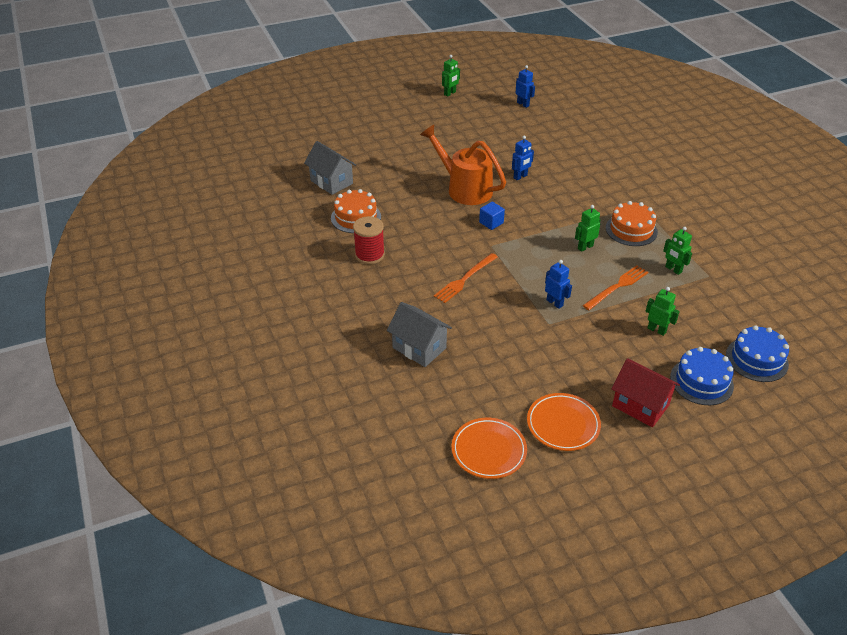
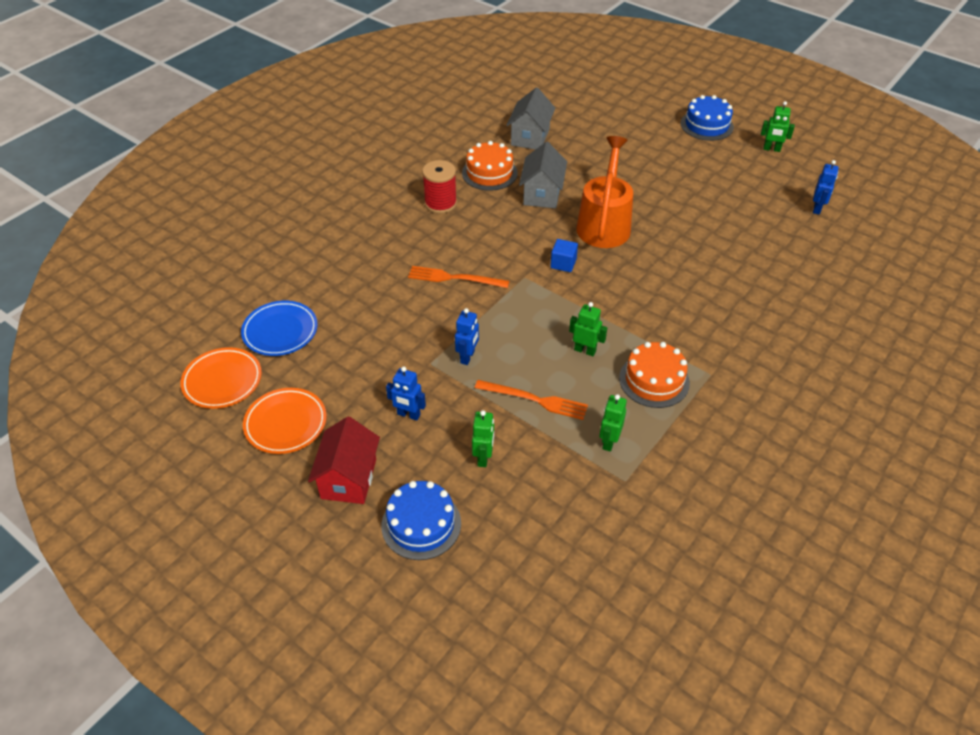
camera: 60 degrees right, 5 degrees up
(419, 348) = (332, 285): grey house -> grey house (542, 194)
(453, 396) = (280, 331): none -> blue plate
(520, 177) = (668, 256): blue robot -> blue robot (408, 415)
(756, 359) = (496, 571): blue cake -> blue cake (706, 125)

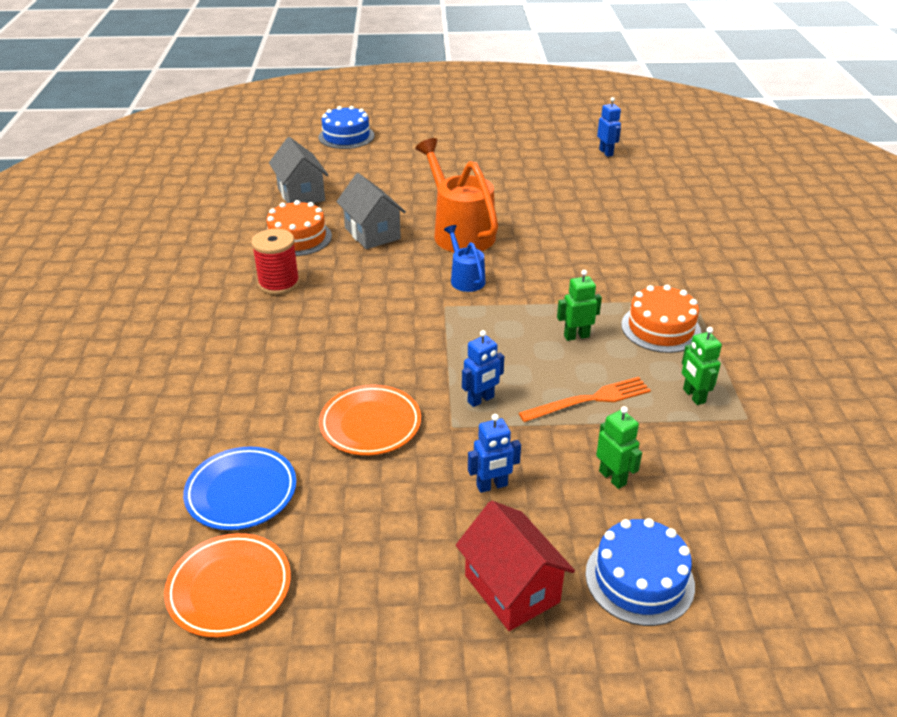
camera: 40 degrees left, 10 degrees down
(285, 423) = (369, 582): orange plate -> orange plate (370, 424)
(454, 278) = (378, 340): orange fork -> none
(467, 357) = (481, 400): blue robot -> blue robot turned 75 degrees clockwise
(563, 263) = (465, 278): blue cube -> blue watering can
(706, 125) = (447, 129): blue cake -> blue cake (346, 136)
(771, 149) = (519, 127): green robot -> none

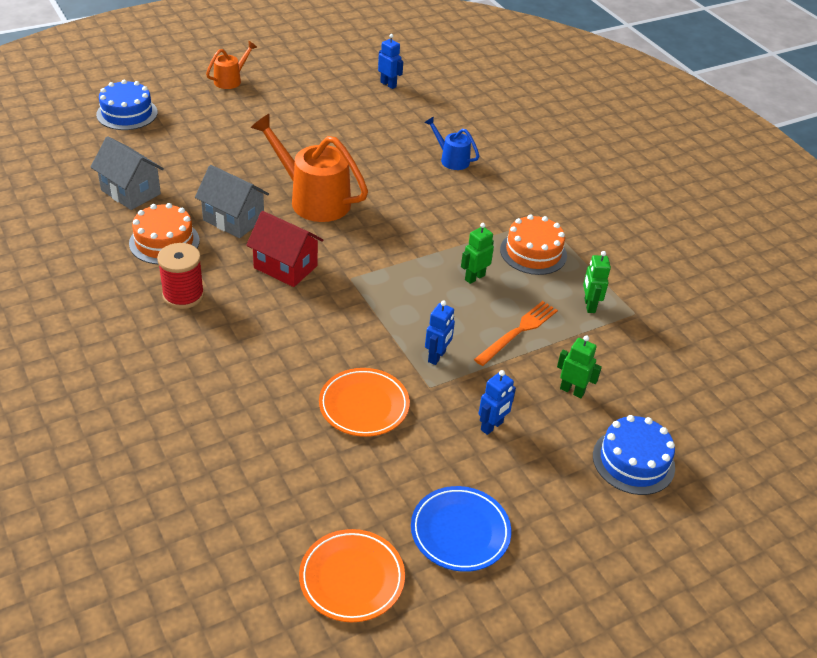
camera: 30 degrees left, 5 degrees up
(241, 492) = (301, 499): blue plate -> blue plate (460, 531)
(456, 126) = (231, 80): none -> orange watering can
(465, 278) = (349, 246): blue watering can -> blue watering can (451, 159)
(512, 589) = (555, 500): red house -> red house (285, 267)
(693, 396) = (589, 305): green robot -> green robot turned 45 degrees clockwise

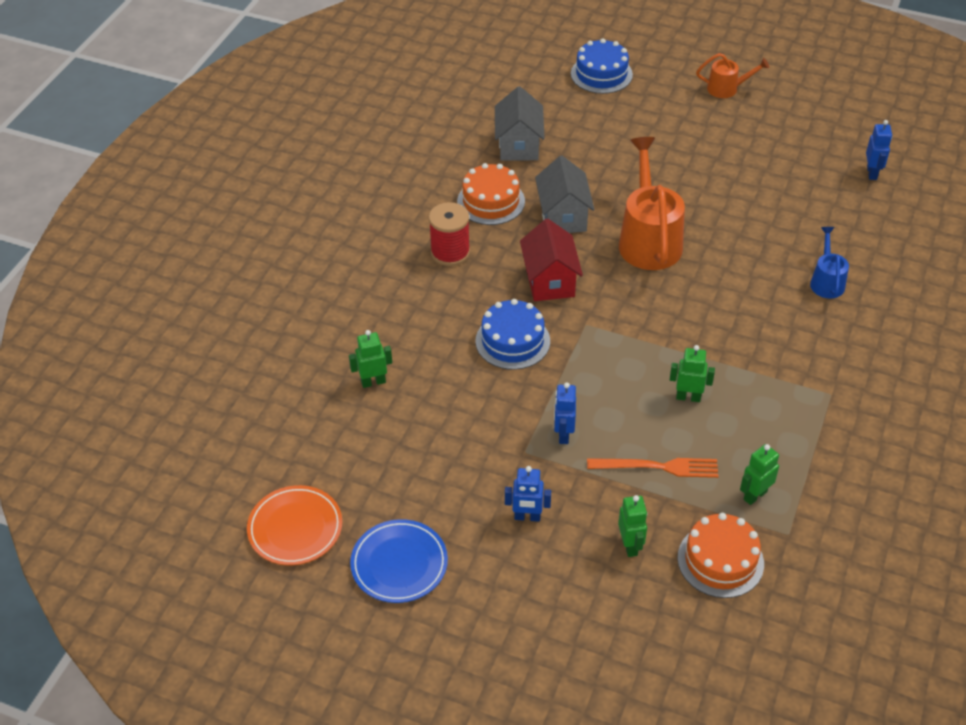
camera: 55 degrees right, 5 degrees up
(256, 425) = (373, 382): none -> green robot
(364, 405) = (460, 426): orange plate -> none
(437, 356) = (563, 434): blue robot -> blue robot turned 105 degrees clockwise
(533, 252) = (775, 414): orange cake -> orange cake (720, 560)
(633, 461) = (595, 636): blue cake -> blue cake (512, 341)

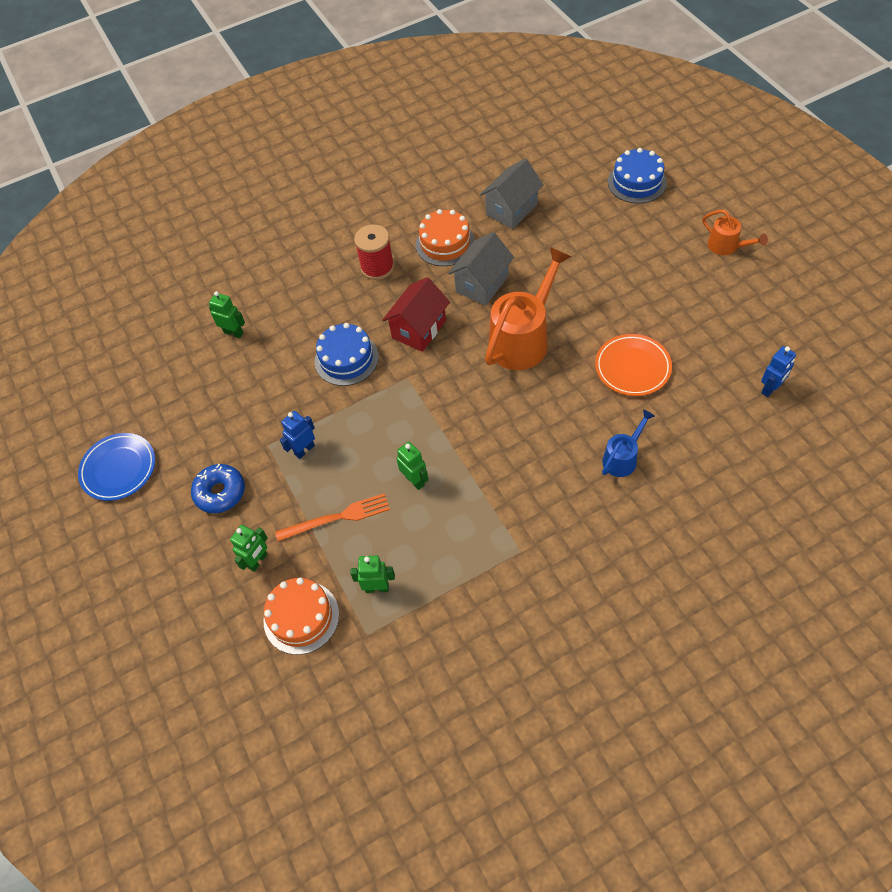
camera: 45 degrees right, 10 degrees up
(295, 528) = (92, 403): orange plate -> orange plate (632, 367)
(527, 517) = (220, 492): blue robot -> blue donut
(657, 467) = (337, 518): orange fork -> orange fork turned 60 degrees counterclockwise

